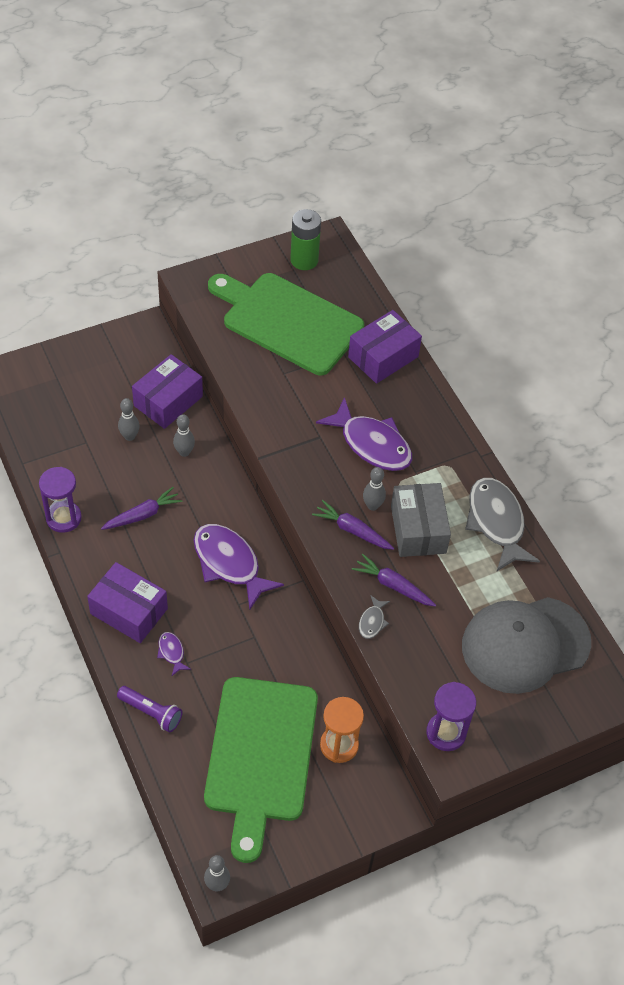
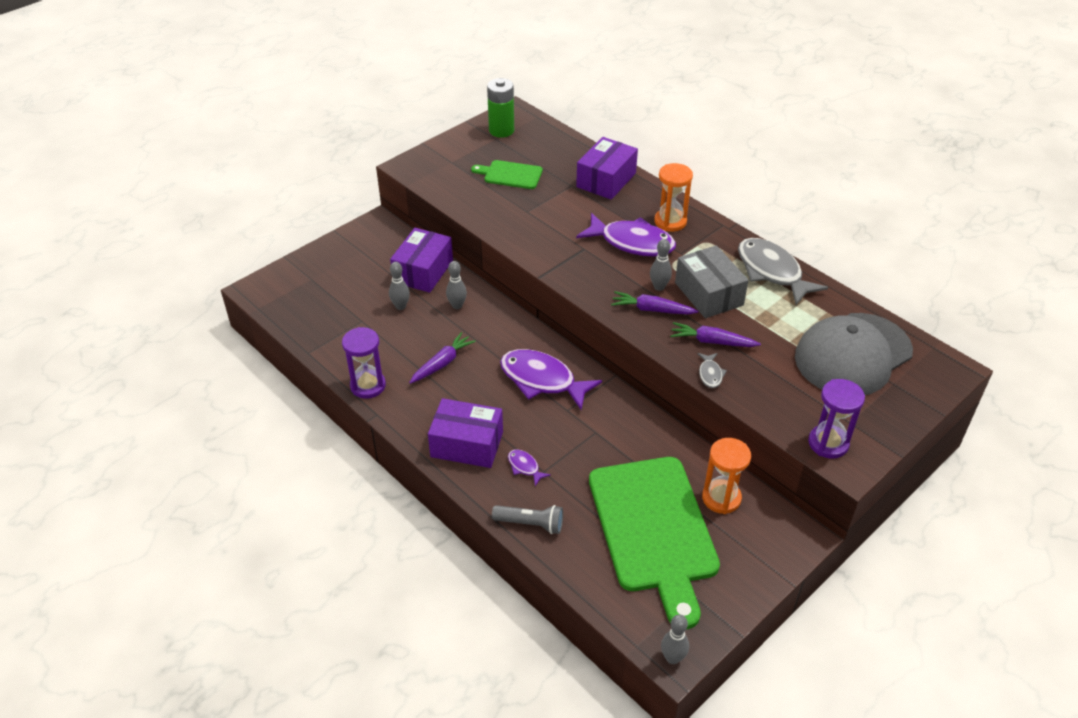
camera: 15 degrees left, 10 degrees down
(151, 712) = (530, 524): purple flashlight -> grey flashlight
(288, 321) = (510, 175): green cutting board -> green cutting board, size x0.47
(423, 429) = (670, 222): none -> orange hourglass

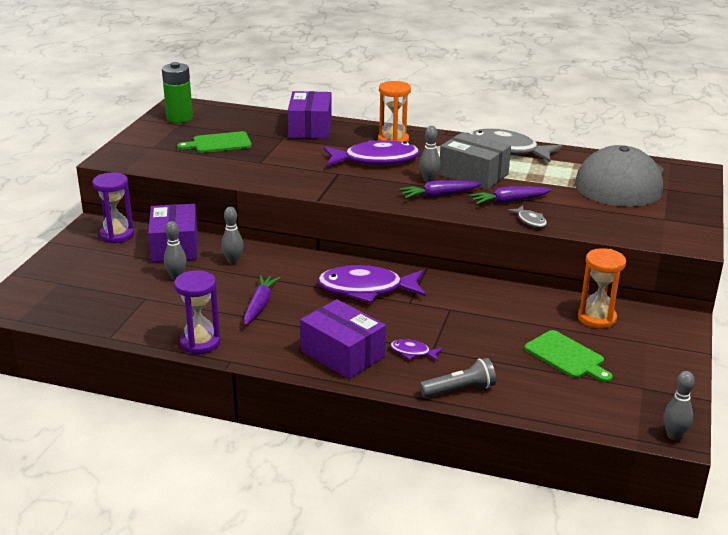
camera: 30 degrees left, 15 degrees down
(467, 444) = (343, 354): purple box -> purple box turned 60 degrees clockwise
(654, 529) = (566, 356): green cutting board -> green cutting board, size x0.47
(828, 443) = (664, 235): purple hourglass -> purple hourglass (117, 235)

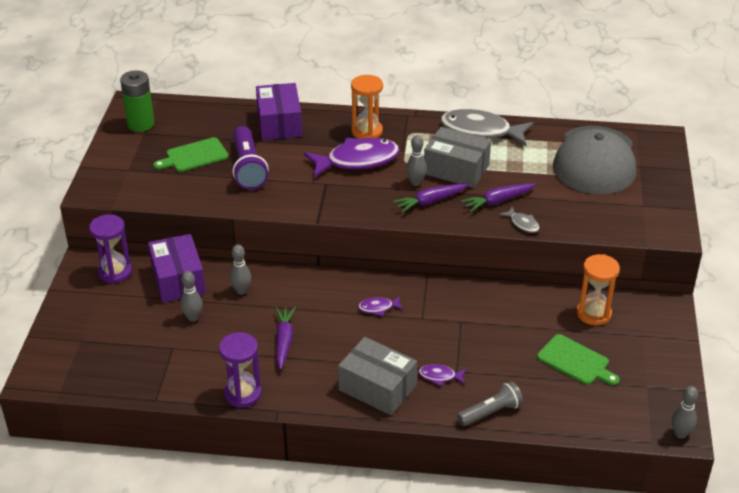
camera: 10 degrees left, 10 degrees up
(266, 155) = (248, 167): none -> purple flashlight
(343, 354) = (377, 387): purple box -> grey box
(366, 289) = (378, 308): purple fish -> purple fish, size x0.44

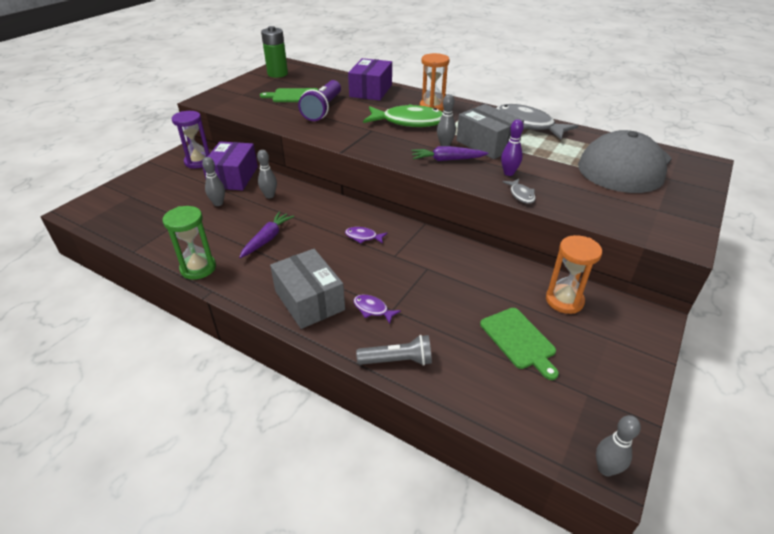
camera: 25 degrees right, 0 degrees up
(243, 394) = (198, 268): purple hourglass -> green hourglass
(357, 161) = (409, 122): purple fish -> green fish
(497, 201) = (508, 173): purple carrot -> purple bowling pin

